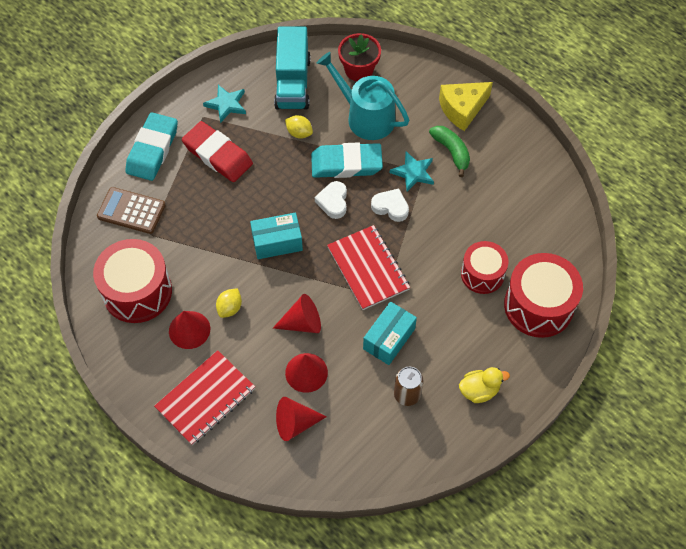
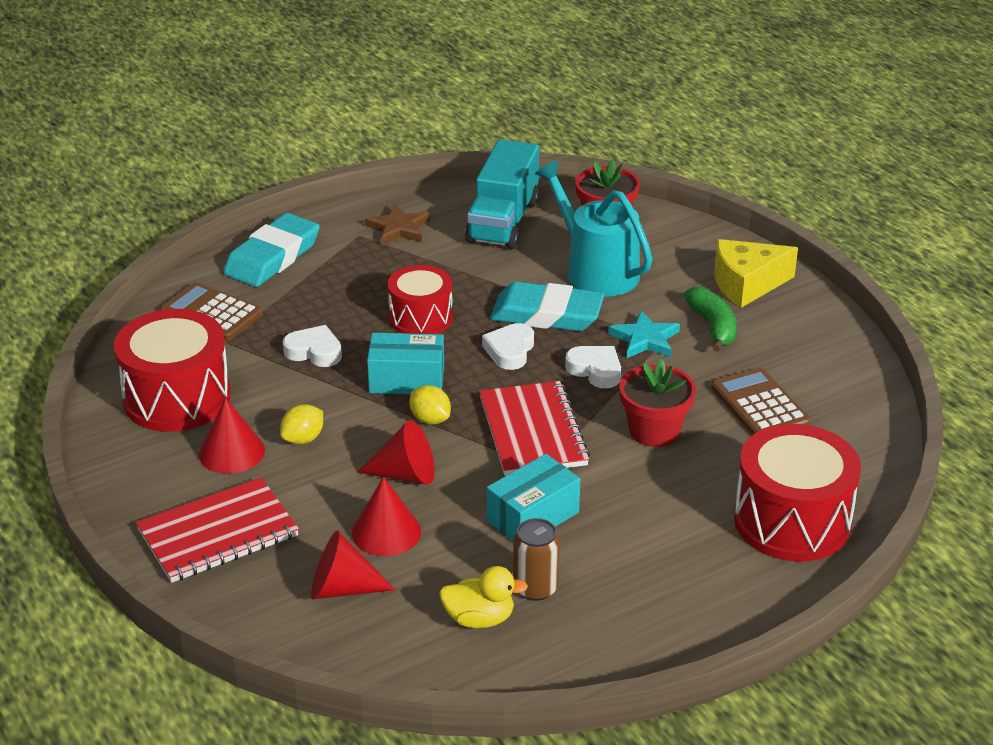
camera: 15 degrees right, 25 degrees down
(210, 230) = (314, 352): none -> white heart
(217, 155) = (362, 276): red eraser -> none
(226, 104) = (398, 228): turquoise star -> brown star
(299, 133) = (490, 272): yellow lemon -> yellow lemon (430, 419)
(440, 251) = (654, 431): none -> red flower pot
(479, 390) = (656, 605): yellow duck -> yellow duck (479, 619)
(482, 274) = (712, 468): red drum -> red drum (421, 318)
(497, 215) = (759, 405): none -> brown calculator

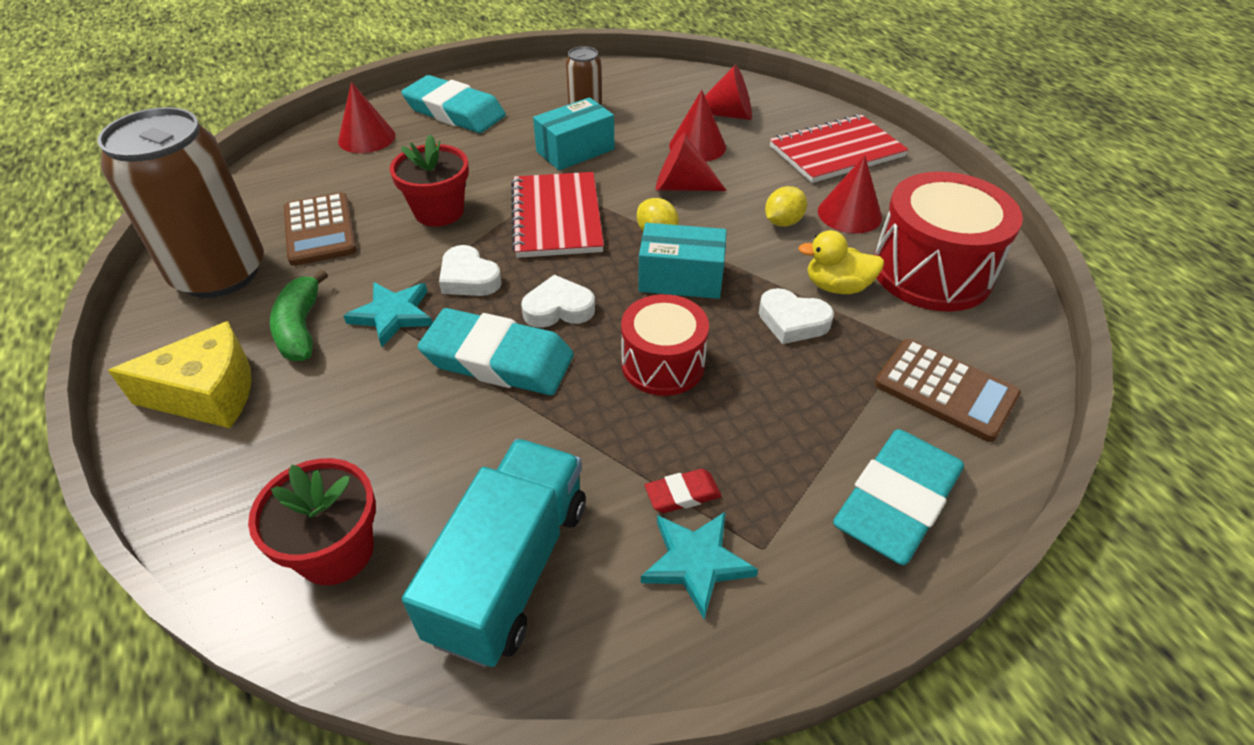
camera: 175 degrees left, 10 degrees up
(398, 228) = (696, 563): brown star -> turquoise star
(406, 254) = (682, 494): none -> red eraser
(479, 619) = (629, 95): yellow duck -> yellow duck (837, 287)
(510, 351) = (558, 308): white heart -> white heart turned 120 degrees counterclockwise
(596, 271) = (401, 435): turquoise watering can -> none
(706, 571) = (455, 112): none -> turquoise eraser
(792, 521) = (366, 138): red drum -> red cone
(817, 362) = (220, 273): none -> brown can

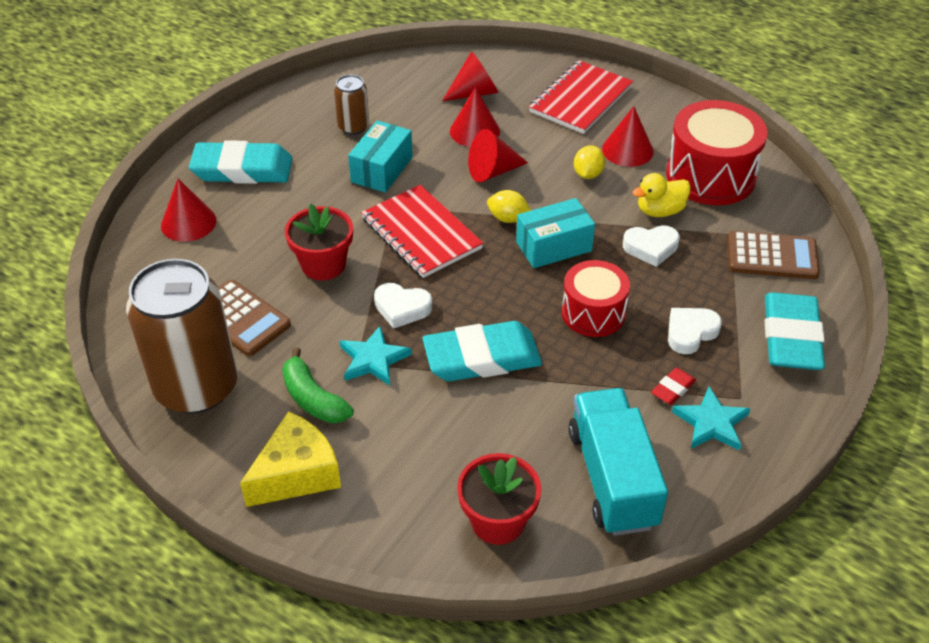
camera: 30 degrees left, 0 degrees up
(558, 308) = (489, 304): white heart -> white heart (690, 333)

